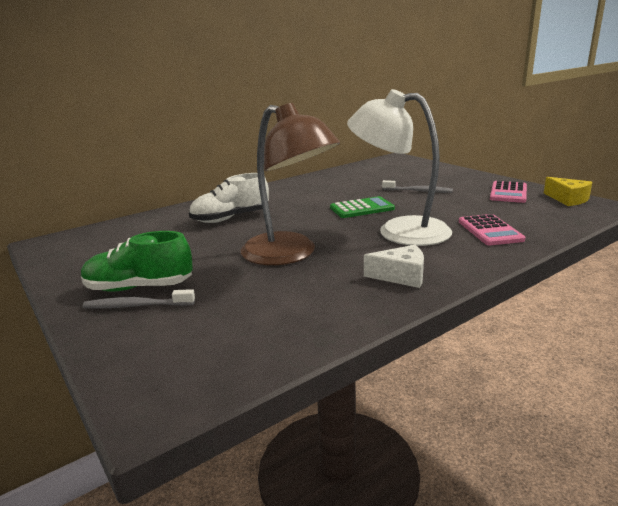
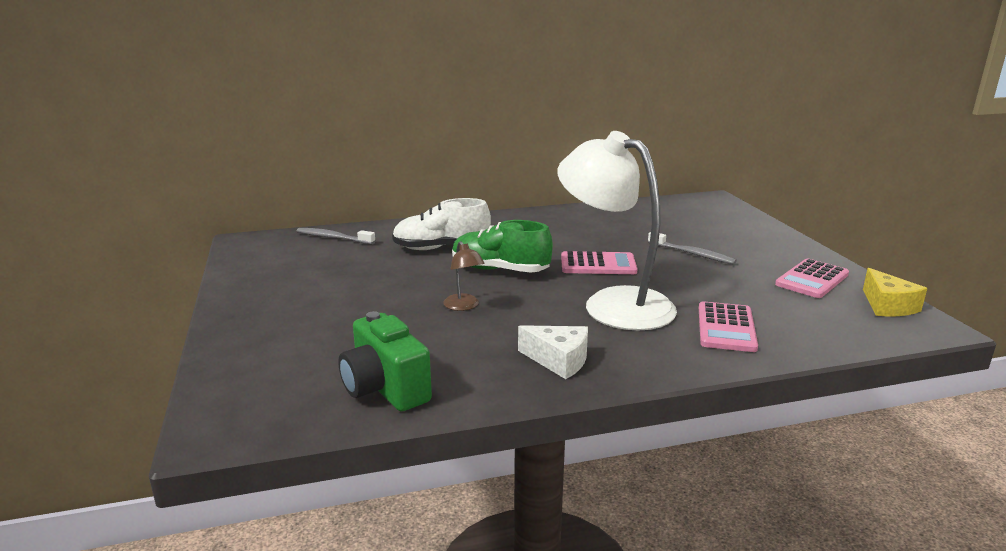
camera: 20 degrees right, 0 degrees up
(137, 306) = (275, 329): grey toothbrush -> grey toothbrush (334, 238)
(139, 287) = (291, 310): green shoe -> green shoe (500, 270)
(284, 329) = (385, 389): none -> green camera
(289, 254) = (464, 306): brown lamp -> brown lamp, size x0.40
(362, 208) = (598, 264): green calculator -> pink calculator

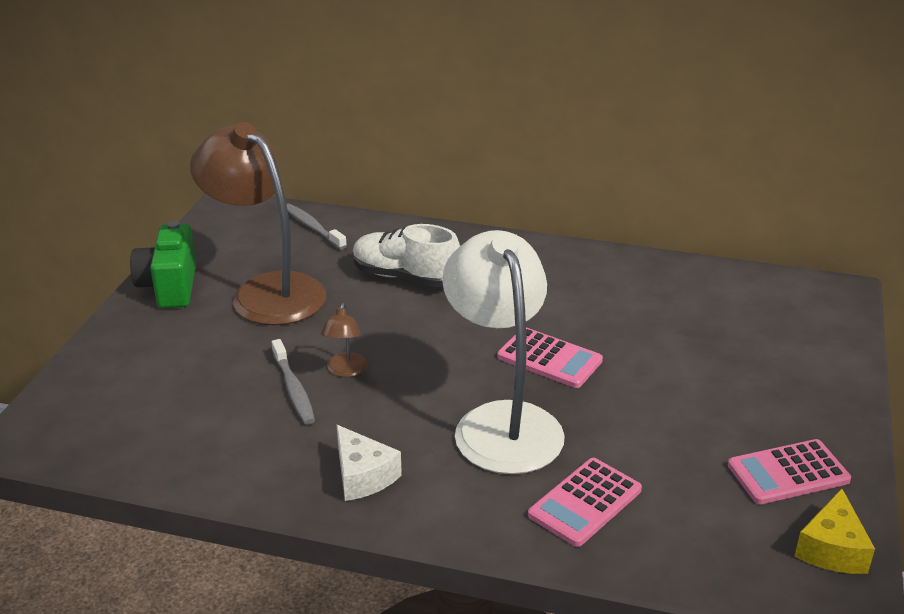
camera: 30 degrees right, 10 degrees up
(340, 279) = (266, 291): none -> brown lamp
(385, 389) = (182, 447): green camera -> green camera (170, 287)
(500, 270) = (433, 331): green shoe -> none
(692, 254) = (684, 379): grey toothbrush -> grey toothbrush (293, 389)

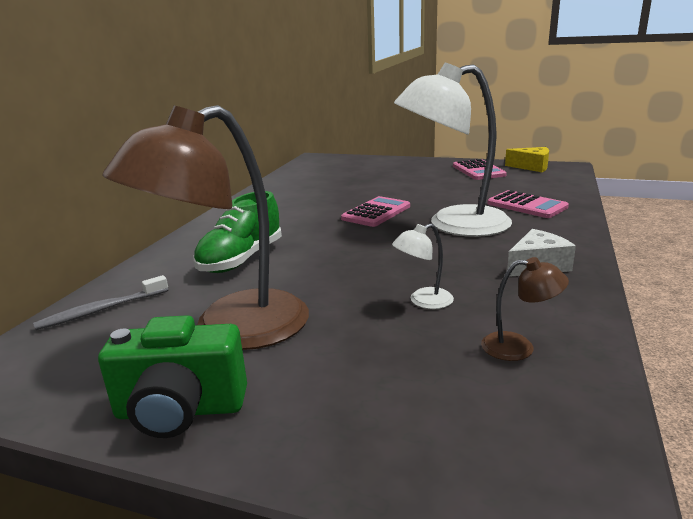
camera: 85 degrees left, 10 degrees down
(293, 389) = (423, 301): grey toothbrush -> white lamp
(345, 371) = (392, 279): brown lamp -> brown lamp (519, 347)
(405, 277) = (241, 259): white shoe -> green shoe

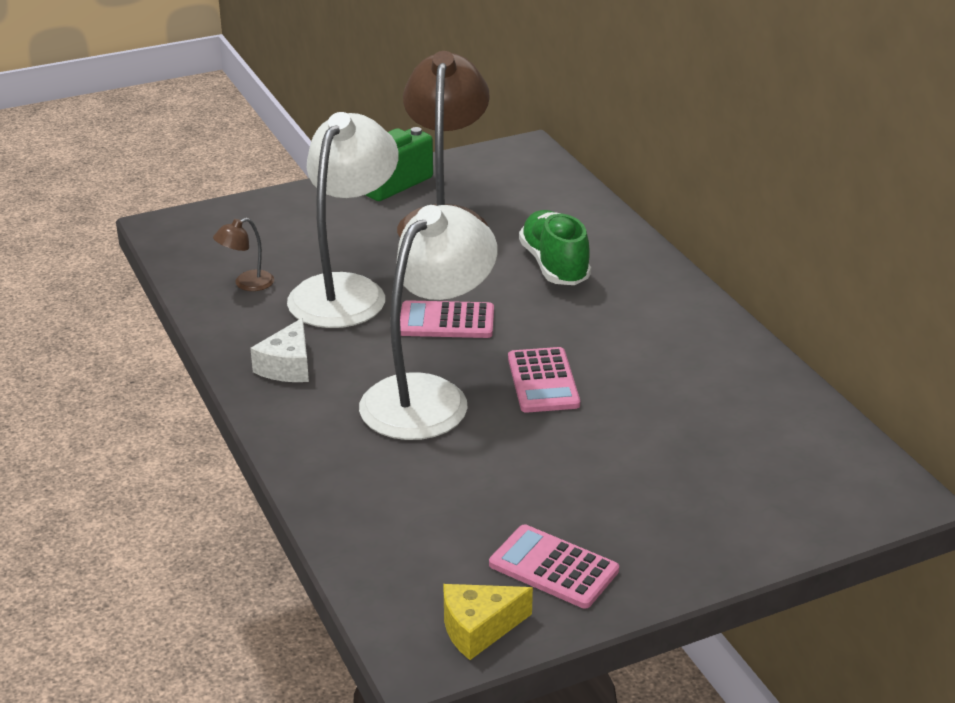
camera: 135 degrees right, 10 degrees up
(102, 310) = (558, 195): grey toothbrush -> none
(423, 301) = (346, 291): white lamp -> white lamp, size x2.48
(526, 205) = (380, 477): pink calculator -> pink calculator (446, 321)

